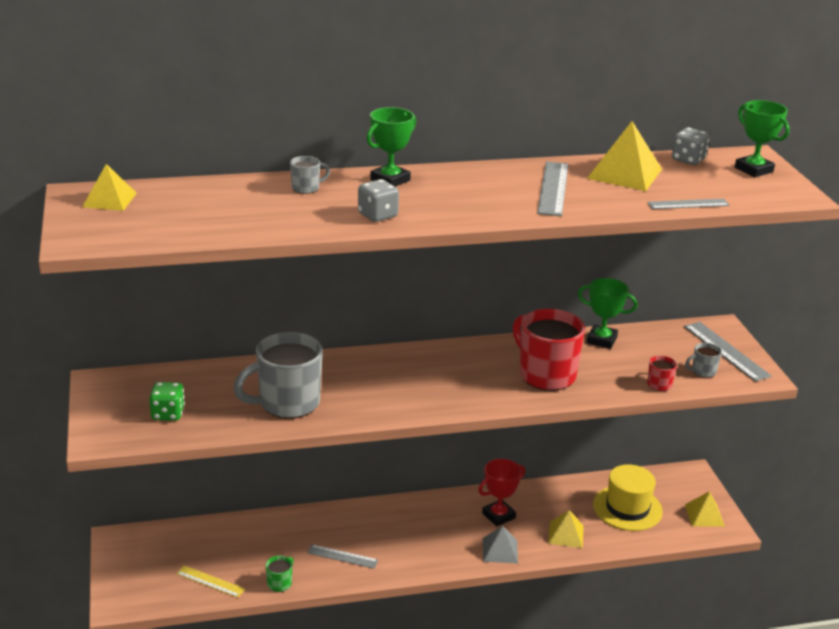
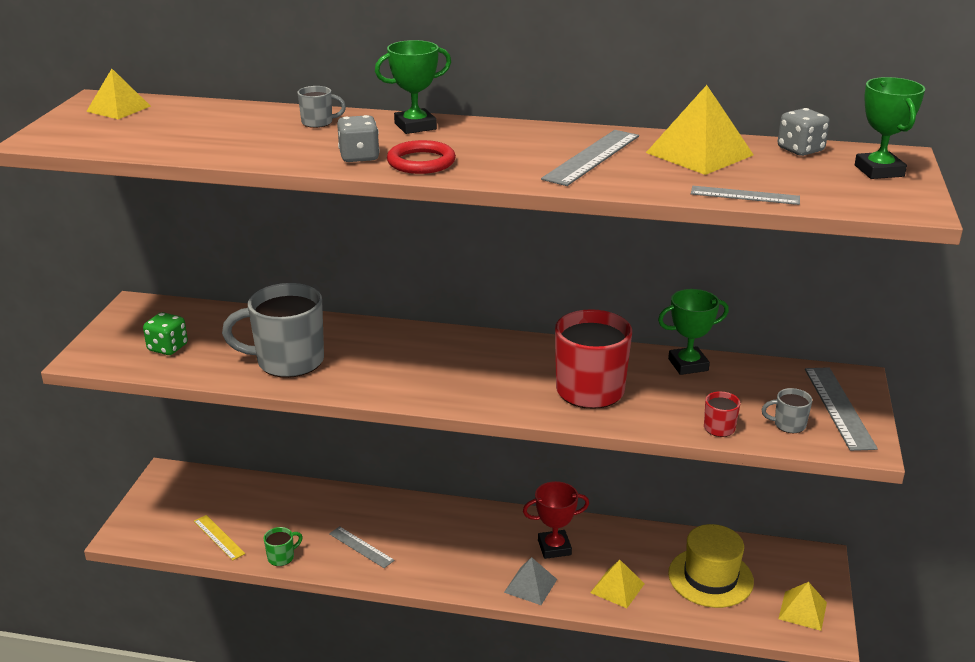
camera: 25 degrees right, 0 degrees up
(432, 212) = (421, 162): none -> red ring
(601, 340) = (688, 365): green trophy -> green trophy turned 60 degrees counterclockwise

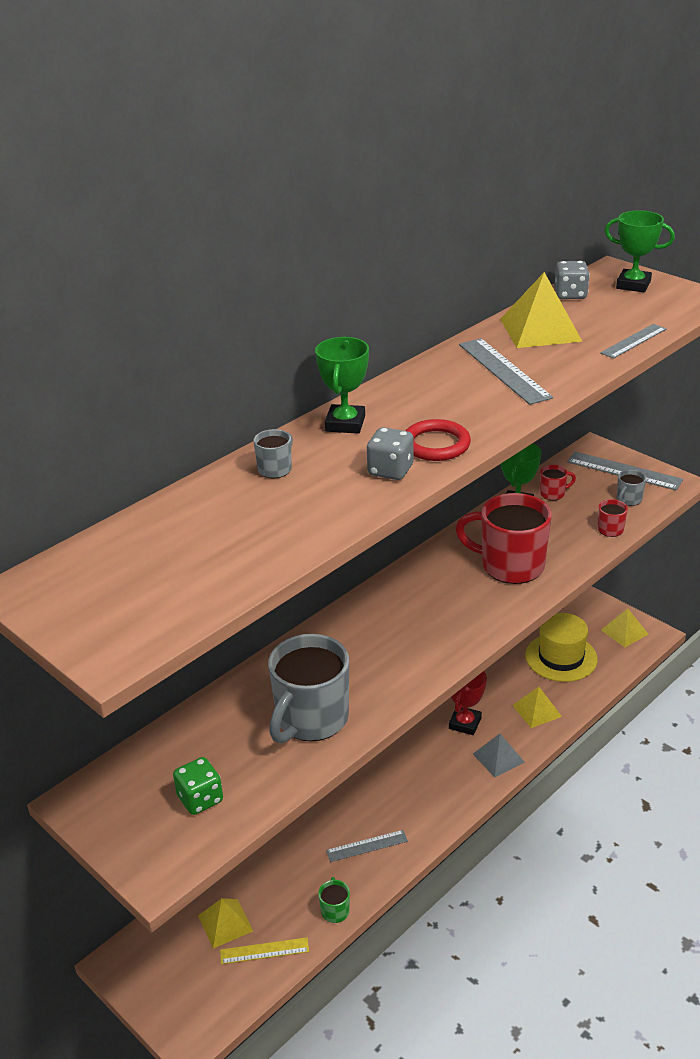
camera: 55 degrees left, 5 degrees up
(118, 108) = (76, 579): yellow pyramid -> yellow pyramid (225, 923)
(737, 378) = (553, 493): none -> red mug

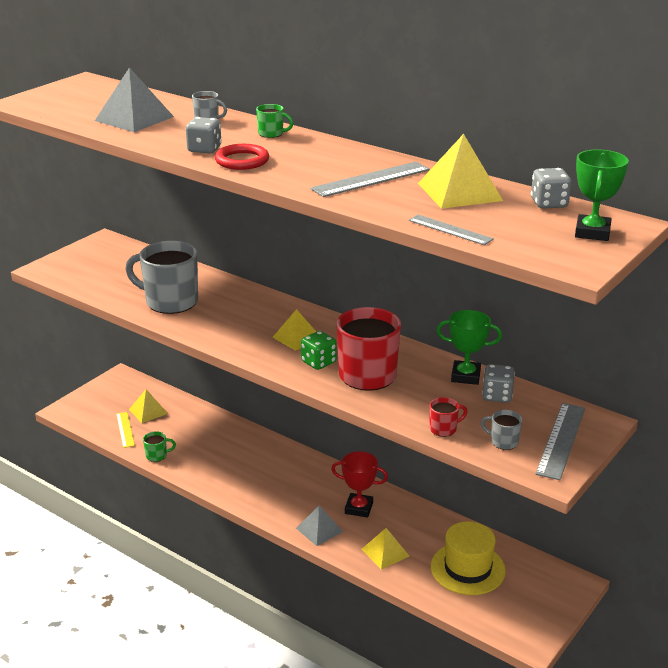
camera: 80 degrees right, 5 degrees down
(200, 799) = (100, 274): green dice -> green dice (318, 362)
(246, 530) = (134, 118): none -> grey pyramid
(345, 424) = (271, 134): green trophy -> green mug
(367, 846) = (216, 465): grey ruler -> none
(553, 493) = (497, 396): red mug -> grey dice
(624, 632) = (526, 618): yellow pyramid -> yellow pyramid (297, 337)

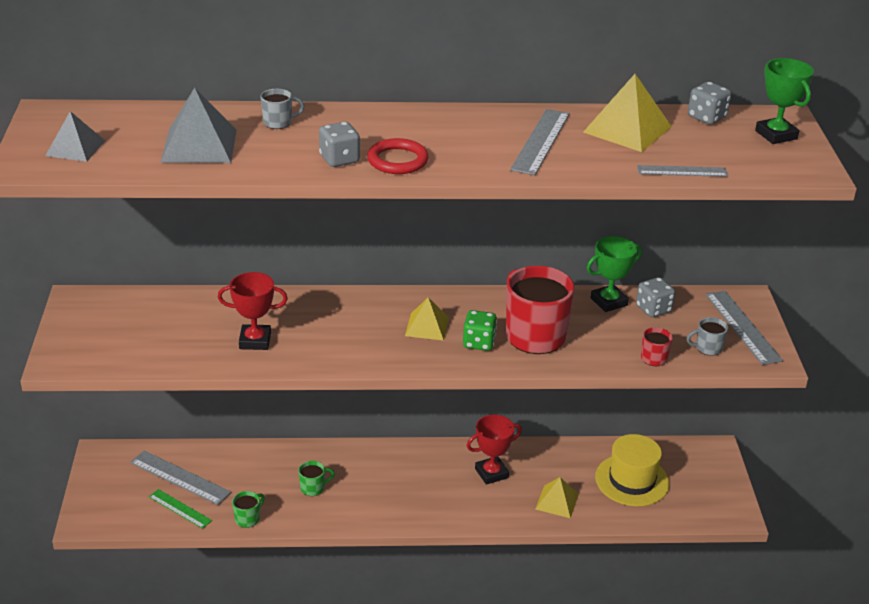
camera: 40 degrees left, 5 degrees up
(125, 429) = (180, 509): yellow ruler -> green ruler
(148, 411) = (180, 477): yellow pyramid -> grey ruler
(170, 302) = (255, 341): grey mug -> red trophy
(271, 134) = (369, 119): green mug -> green mug (313, 488)
(319, 529) = (482, 510): grey pyramid -> grey pyramid (75, 148)

